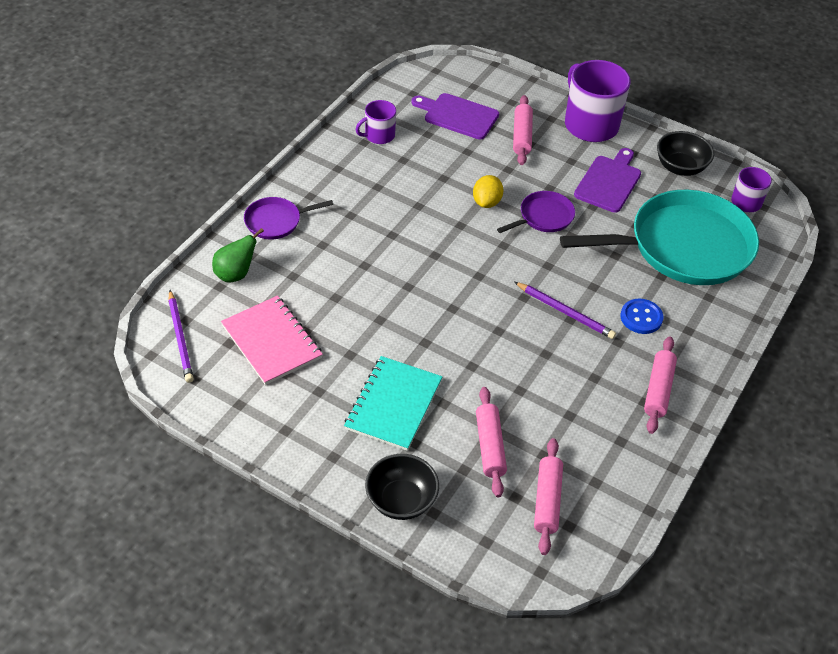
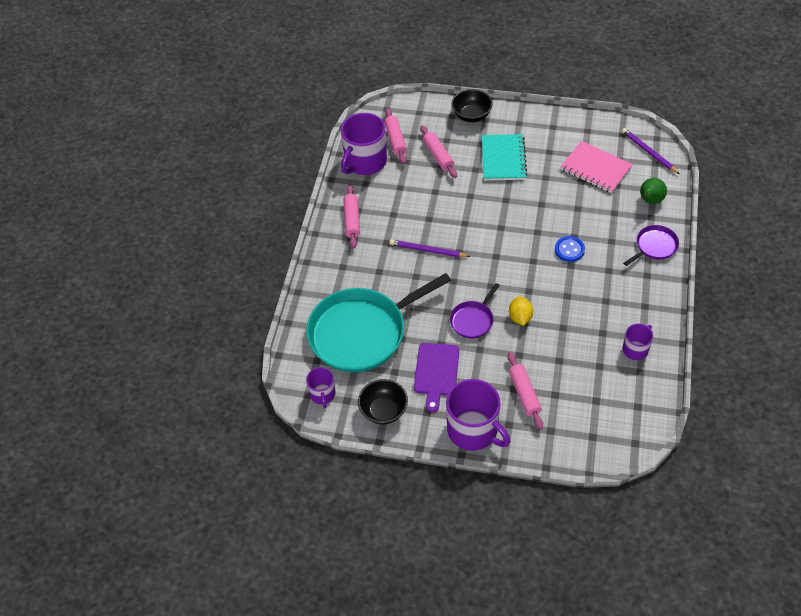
camera: 165 degrees right, 5 degrees up
(458, 115) = (586, 396): purple cutting board -> none
(611, 479) = (365, 162): none -> purple mug
(641, 317) = (376, 264): blue button -> blue button (569, 250)

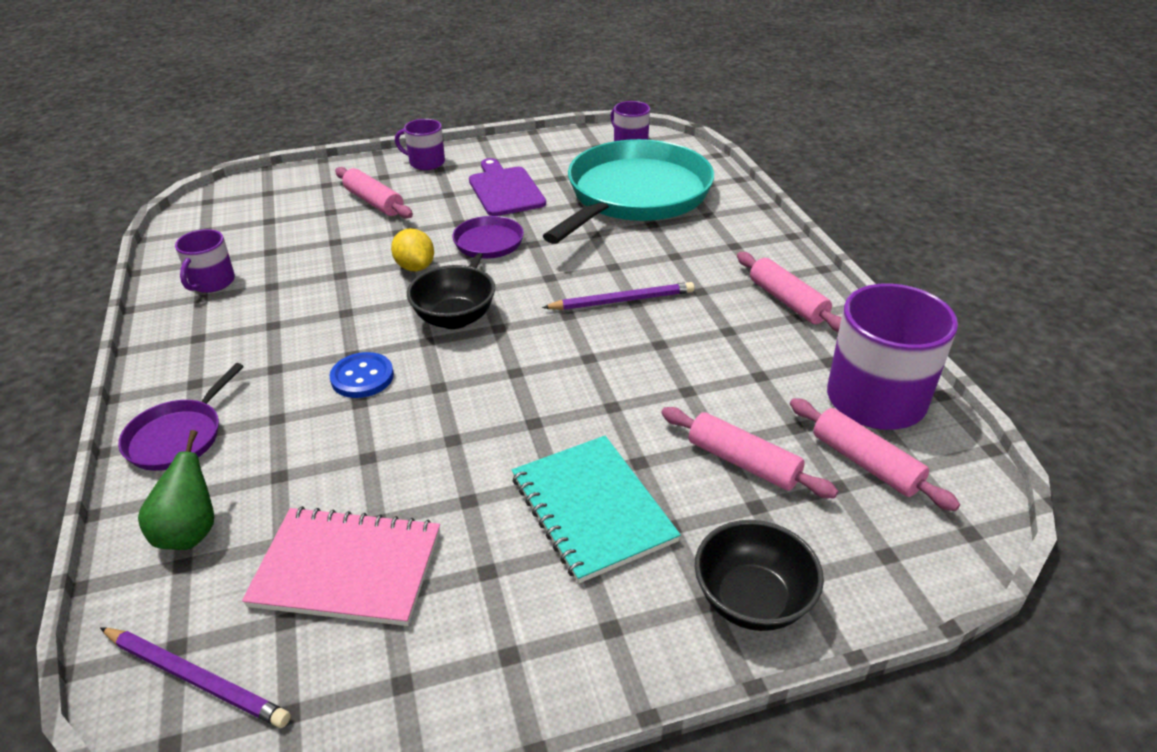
camera: 150 degrees right, 15 degrees down
(383, 410) = (546, 150): black bowl -> black bowl (454, 318)
(473, 430) = (426, 162): purple mug -> purple mug, size x0.53

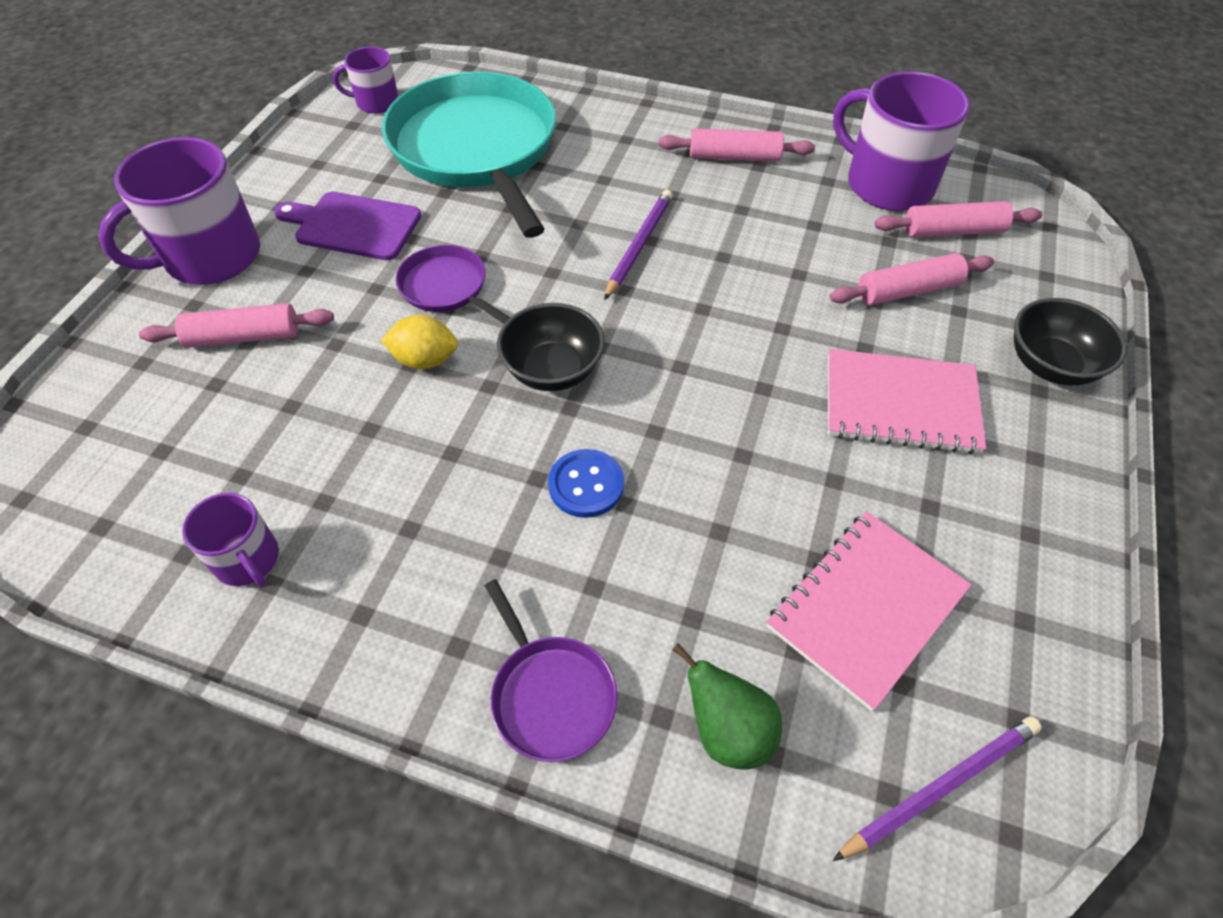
camera: 55 degrees left, 15 degrees up
(426, 162) = (210, 257): purple mug -> purple mug, size x1.88
(592, 509) = (901, 404): turquoise notebook -> pink notebook

